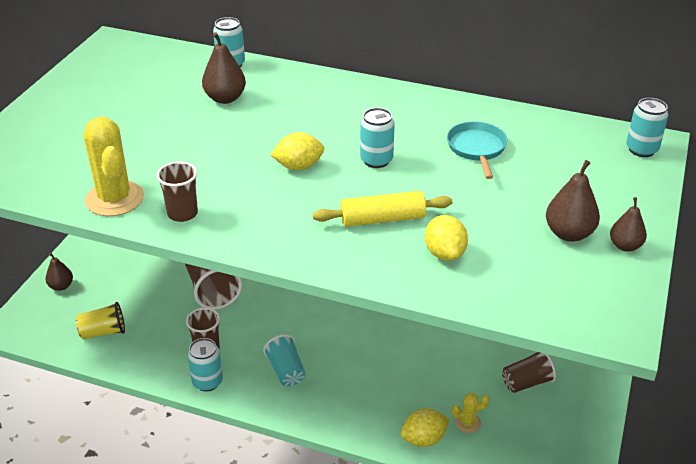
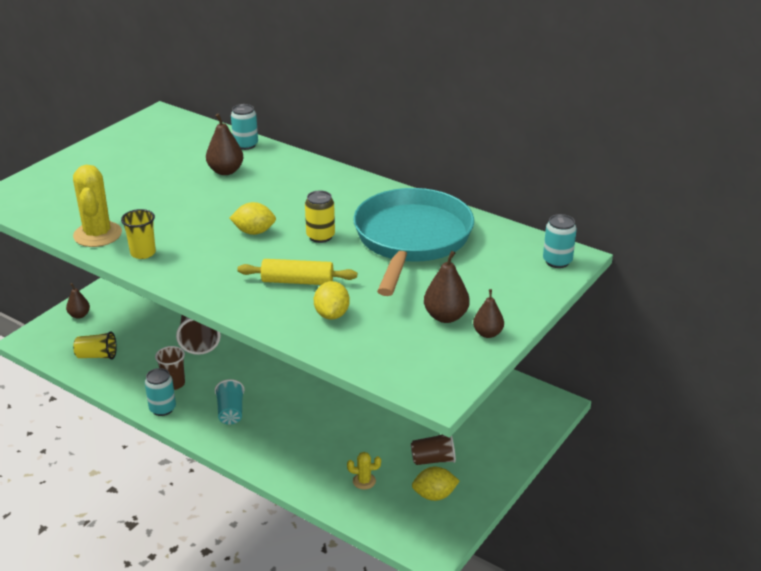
camera: 15 degrees right, 5 degrees down
(182, 213) = (143, 253): brown cup -> yellow cup
(376, 160) = (320, 236): turquoise can -> yellow can
(423, 439) = (319, 486): yellow lemon -> yellow lemon (434, 495)
(477, 149) = (411, 240): turquoise pan -> turquoise pan, size x2.26

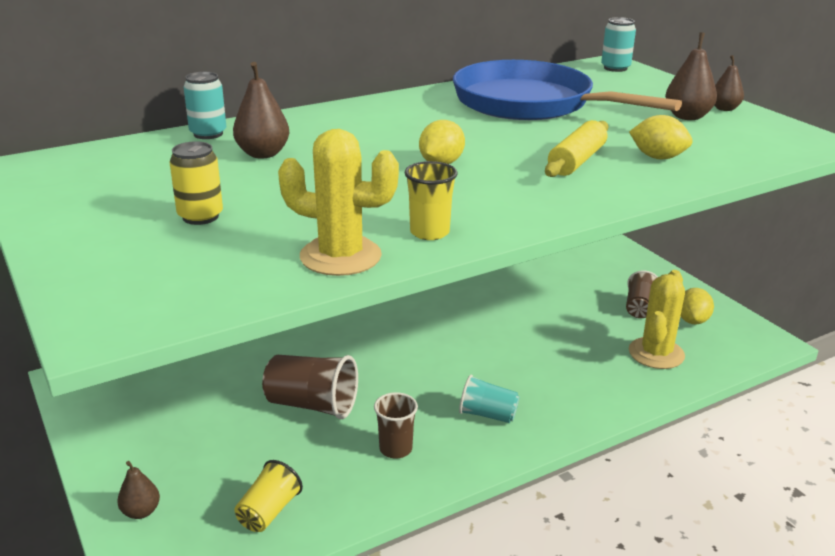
camera: 65 degrees left, 5 degrees down
(162, 409) = (443, 470): turquoise can -> none
(320, 236) = (486, 136): yellow can -> yellow can (200, 216)
(364, 481) = (656, 353): yellow cactus -> yellow cactus, size x2.09
(411, 240) = (531, 104): turquoise pan -> blue pan

